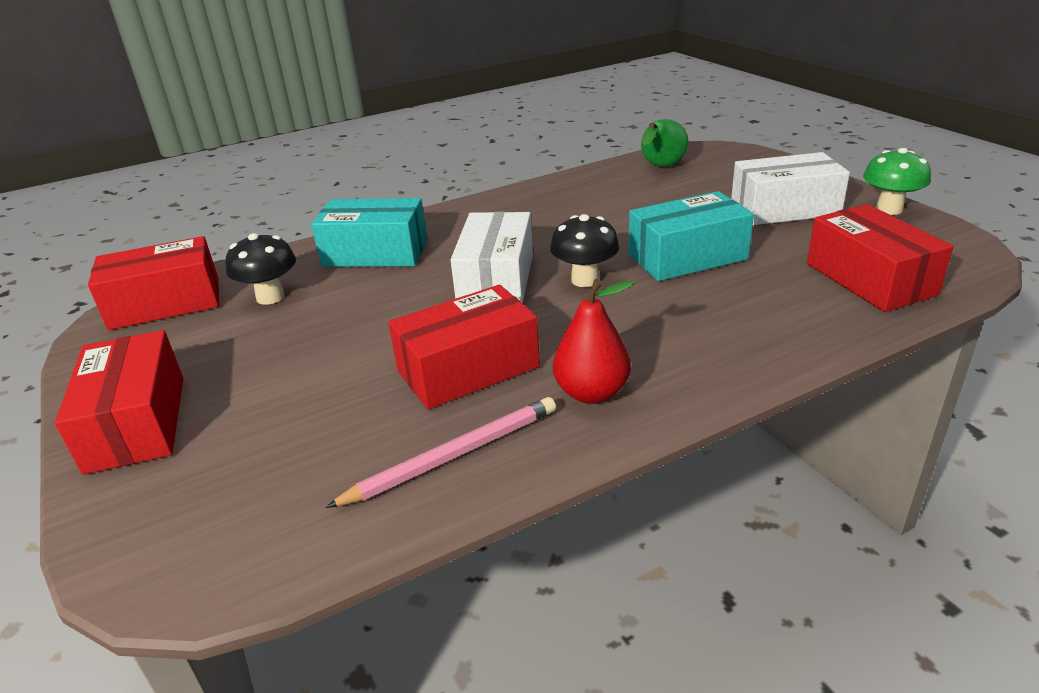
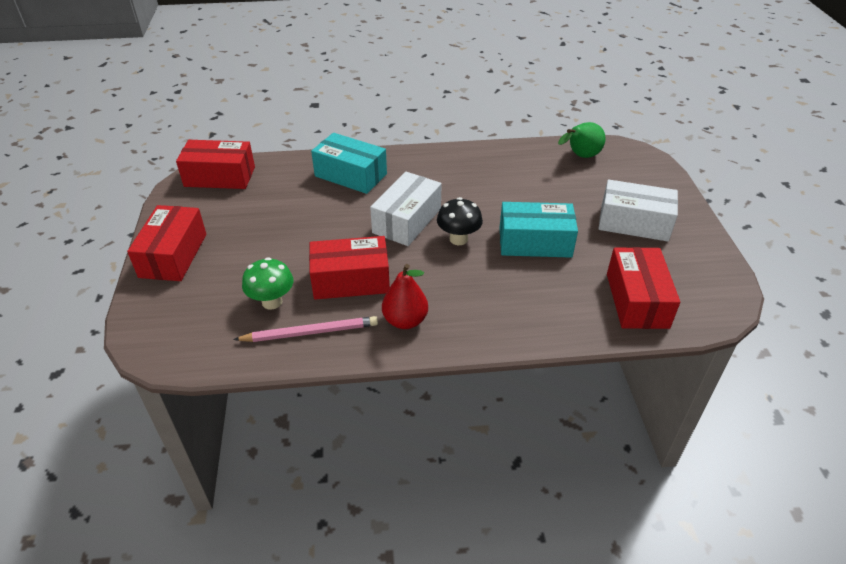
camera: 20 degrees right, 10 degrees up
(270, 297) = (275, 191): black mushroom -> none
(889, 209) = (707, 247): green mushroom -> green mushroom (272, 302)

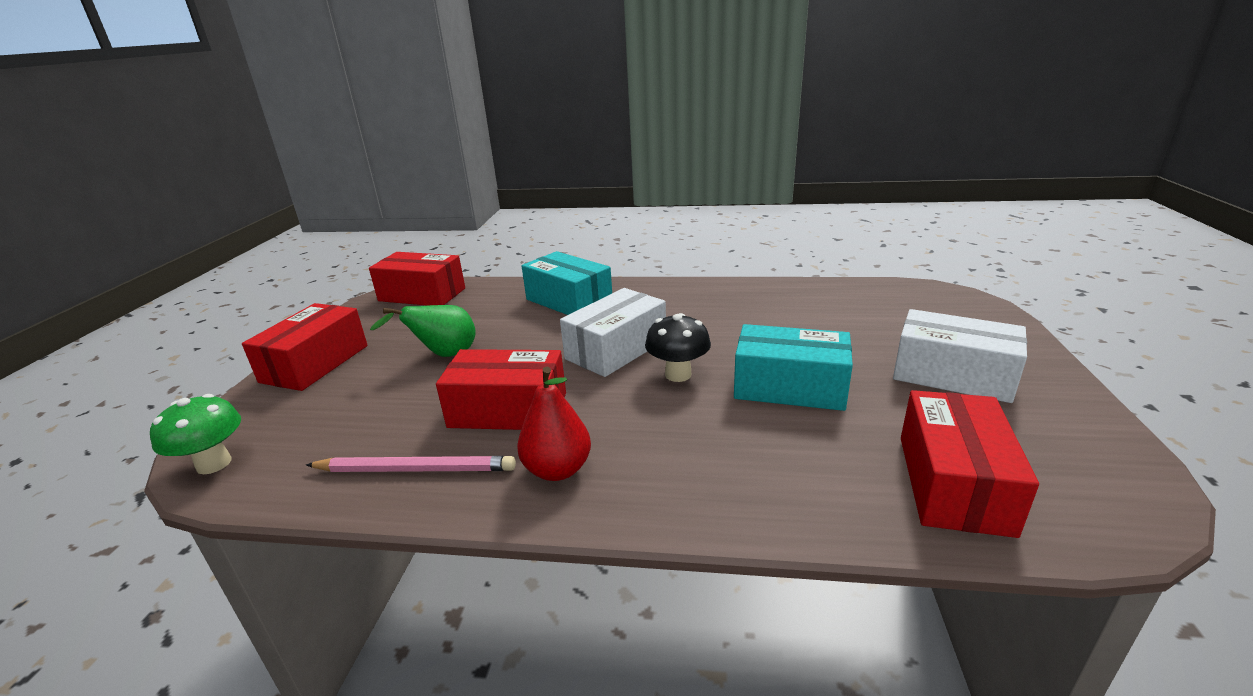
camera: 15 degrees right, 15 degrees down
(272, 302) = (391, 425): green mushroom -> green mushroom (214, 464)
(580, 156) = (876, 297): green pear -> green pear (444, 355)

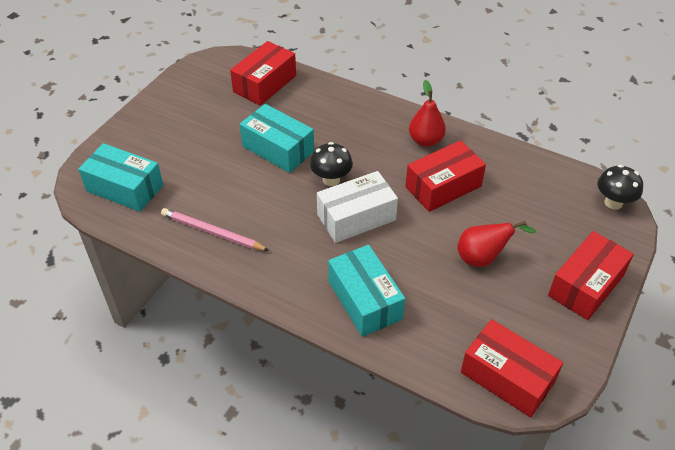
camera: 160 degrees left, 20 degrees up
(214, 464) = (613, 203): green mushroom -> black mushroom
(416, 469) = (496, 163): pink pencil -> pink pencil (212, 232)
(444, 355) = (483, 258): green pear -> red pear
(508, 410) = (443, 186): red box -> red box turned 60 degrees counterclockwise
(909, 305) = (125, 188): none -> turquoise box
(952, 375) = (188, 127): white box -> none

